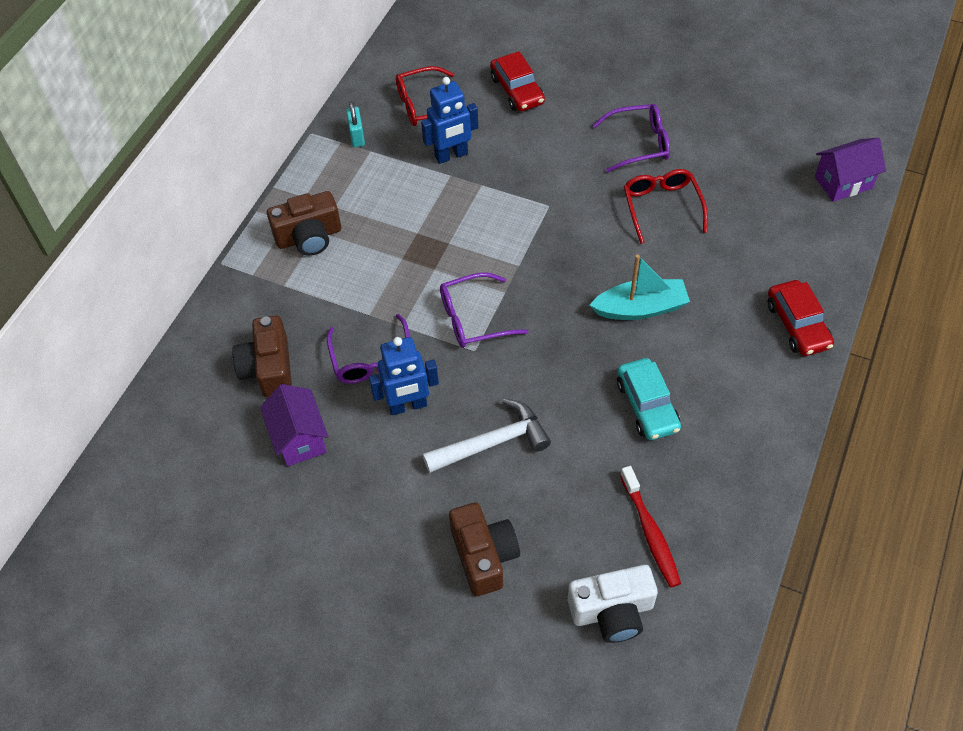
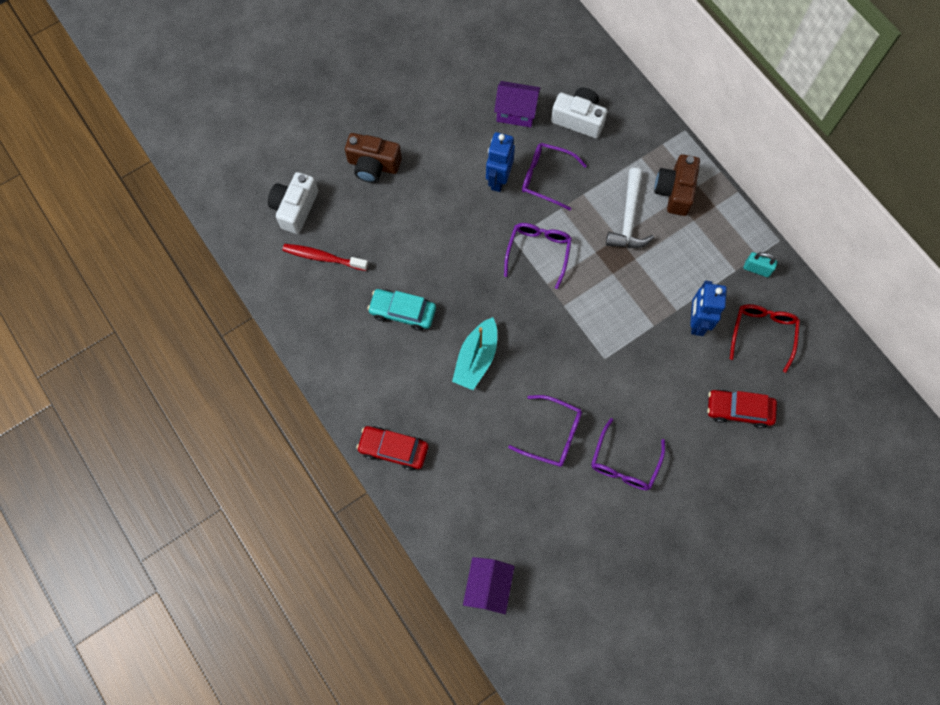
camera: 120 degrees right, 15 degrees up
(268, 368) = (578, 119): brown camera -> white camera
(492, 443) = (440, 210): white hammer -> white hammer (628, 218)
(661, 207) = (553, 435): red glasses -> purple glasses

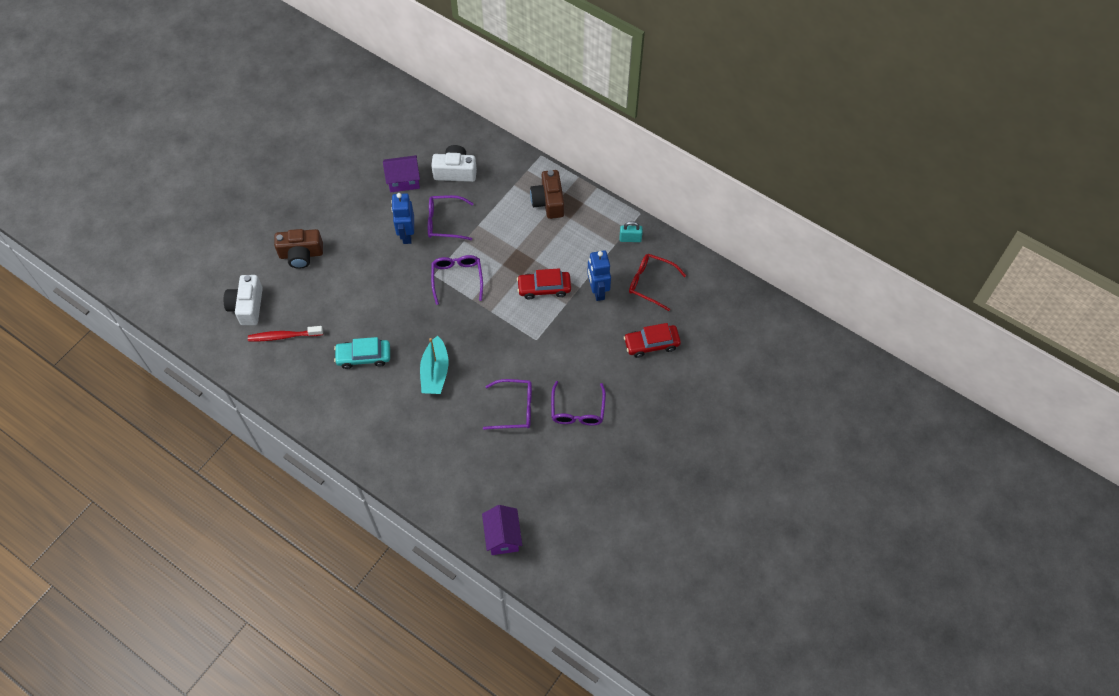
camera: 20 degrees left, 10 degrees down
(393, 449) = (392, 461): red car -> red car (544, 288)
(628, 218) = (519, 232): white hammer -> none
(762, 333) = (650, 283): red glasses -> red glasses turned 60 degrees counterclockwise

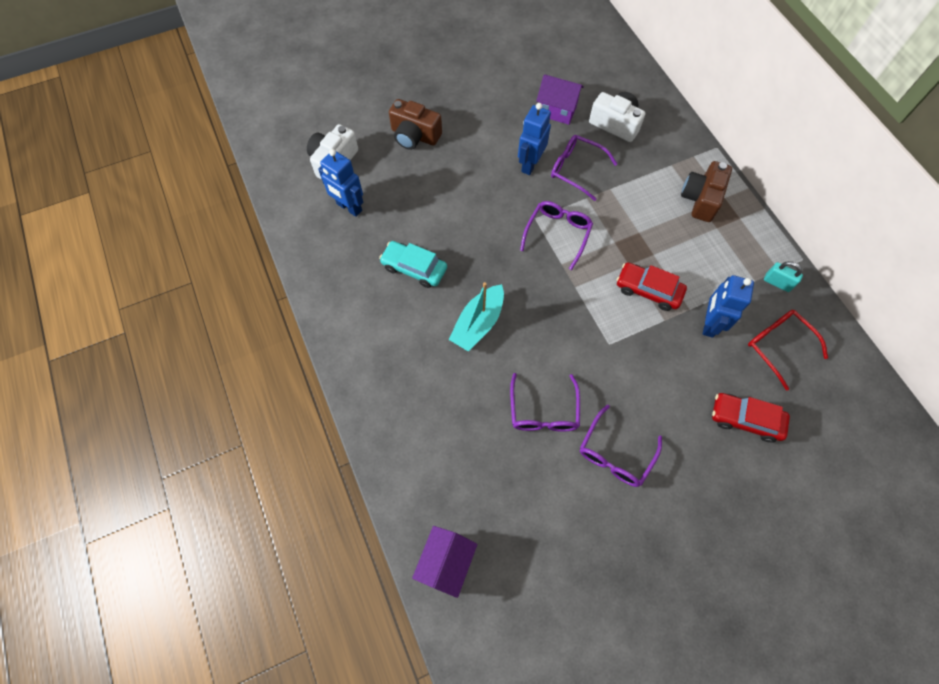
camera: 30 degrees right, 5 degrees up
(283, 336) = (349, 207): red toothbrush -> blue robot
(515, 408) = (543, 411): purple glasses -> purple glasses turned 60 degrees clockwise

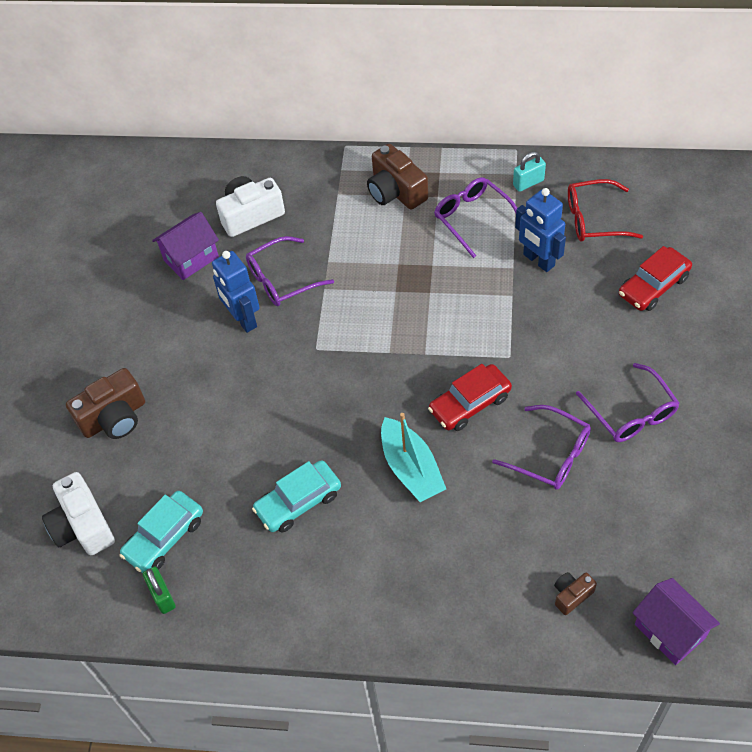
camera: 55 degrees left, 10 degrees down
(310, 228) = (162, 596): none -> green padlock
(349, 207) = (164, 537): blue robot -> turquoise car
(438, 477) = (571, 595): none -> brown camera
(558, 234) = (350, 337): purple glasses -> purple glasses (473, 218)
(648, 290) = (470, 291): red car -> red car (470, 403)

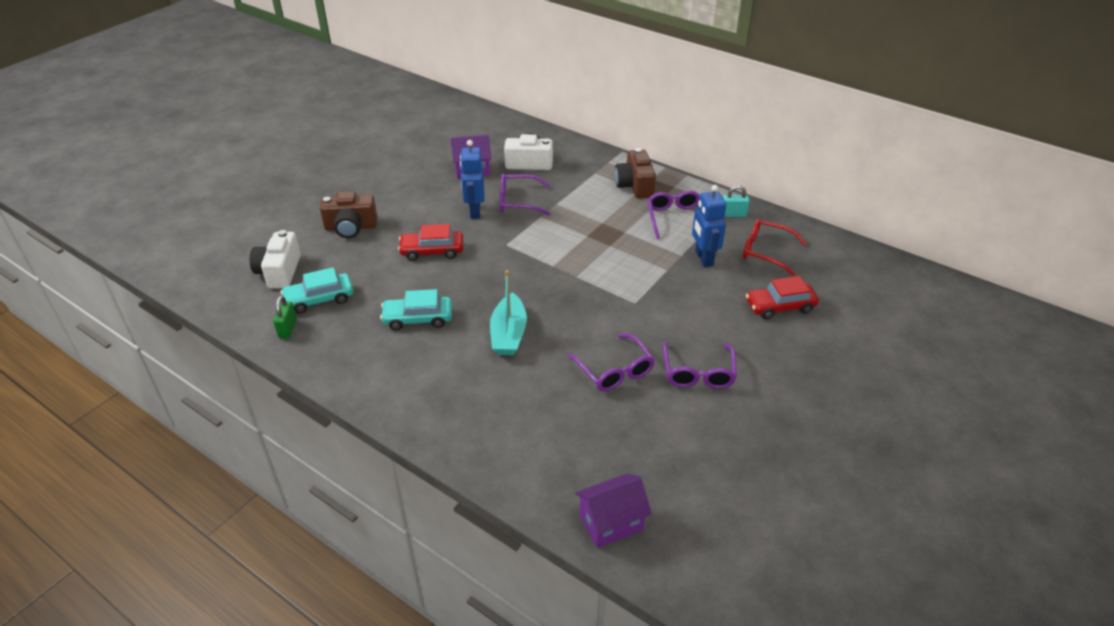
camera: 25 degrees right, 15 degrees down
(470, 403) = (582, 316): red car -> red car (432, 251)
(571, 595) = (555, 461): brown camera -> none
(669, 631) = (611, 523): purple house -> purple house turned 75 degrees clockwise

